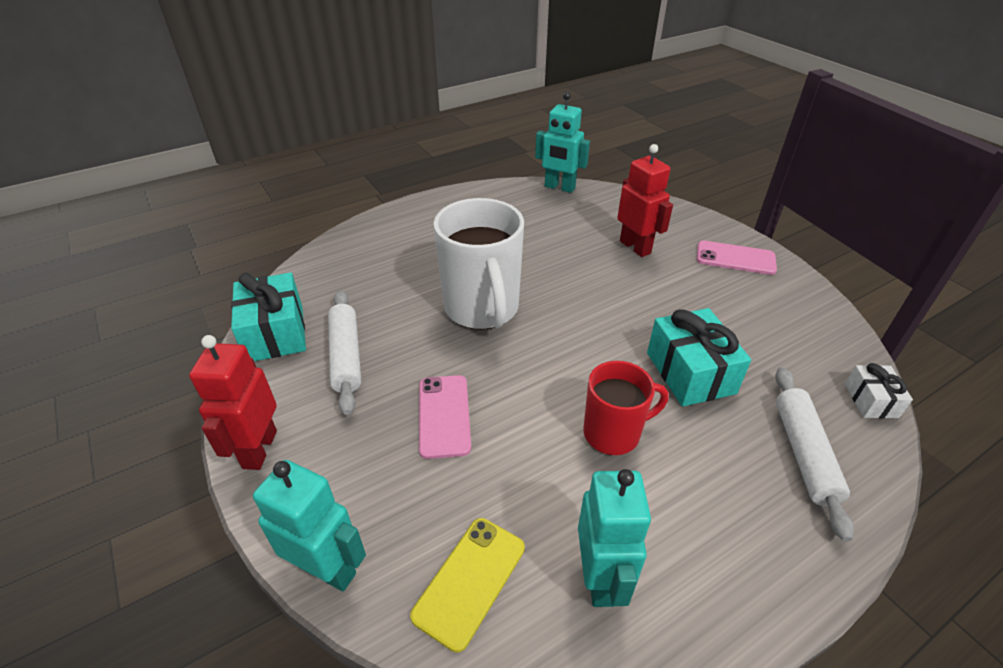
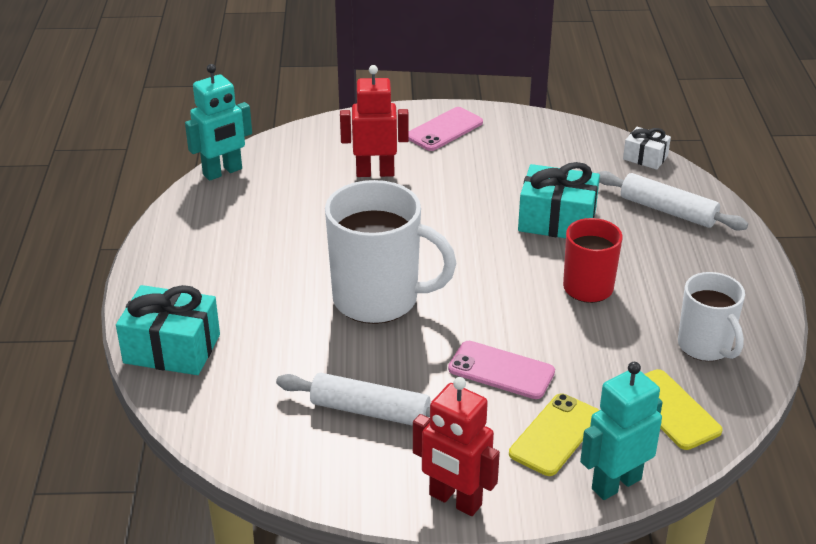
camera: 60 degrees left, 5 degrees down
(275, 333) = (286, 455): turquoise gift -> turquoise gift (172, 349)
(377, 489) = (555, 435): none -> yellow phone
(600, 577) = (705, 346): turquoise robot -> white mug

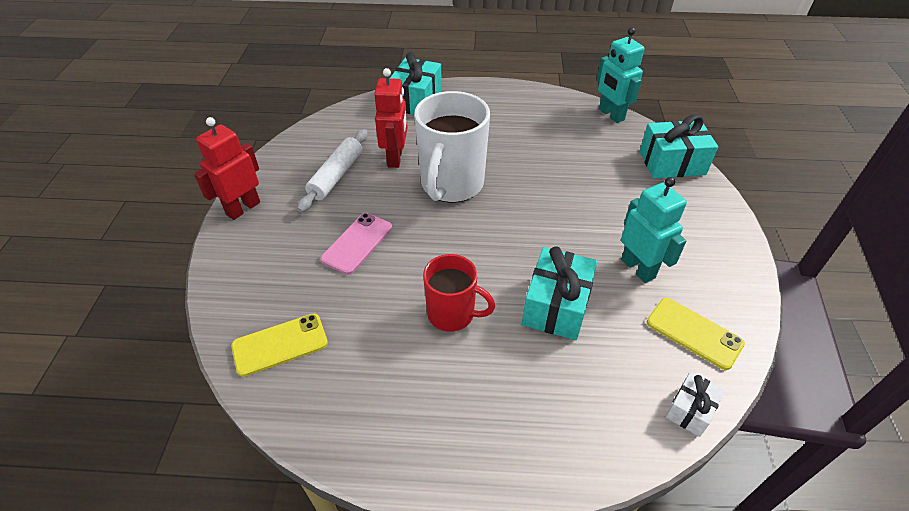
camera: 95 degrees right, 10 degrees up
(322, 137) = (672, 163): none -> turquoise gift
(375, 172) = (622, 191): red robot -> red robot (395, 158)
(444, 130) = (706, 240): pink phone -> none
(555, 435) = (280, 265): yellow phone -> yellow phone (694, 333)
(615, 483) = (219, 292): turquoise robot -> turquoise robot (638, 268)
(668, 211) = (579, 410): white rolling pin -> none
(705, 346) = (351, 391): white mug -> none

